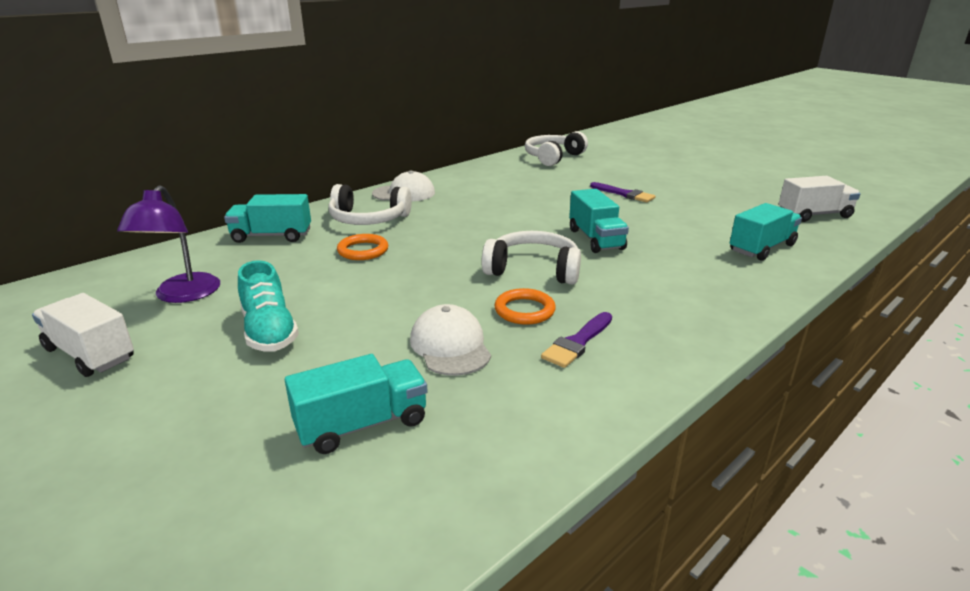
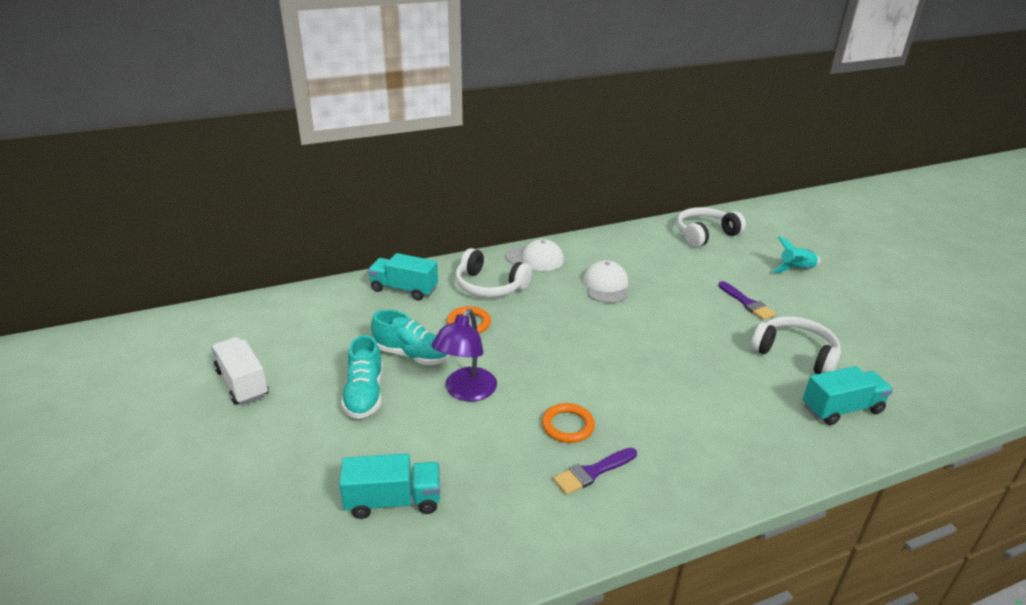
camera: 20 degrees right, 5 degrees up
(182, 295) = (317, 340): purple lamp -> purple lamp (466, 392)
(310, 287) = (411, 355): none -> turquoise shoe
(450, 346) = (489, 446): white cap -> white cap (606, 286)
(533, 270) = (601, 381): white headphones -> white headphones (795, 354)
(595, 239) = (680, 358): turquoise truck -> none
(647, 168) = (796, 270): none -> turquoise rocket
(814, 215) = (937, 378): white truck -> none

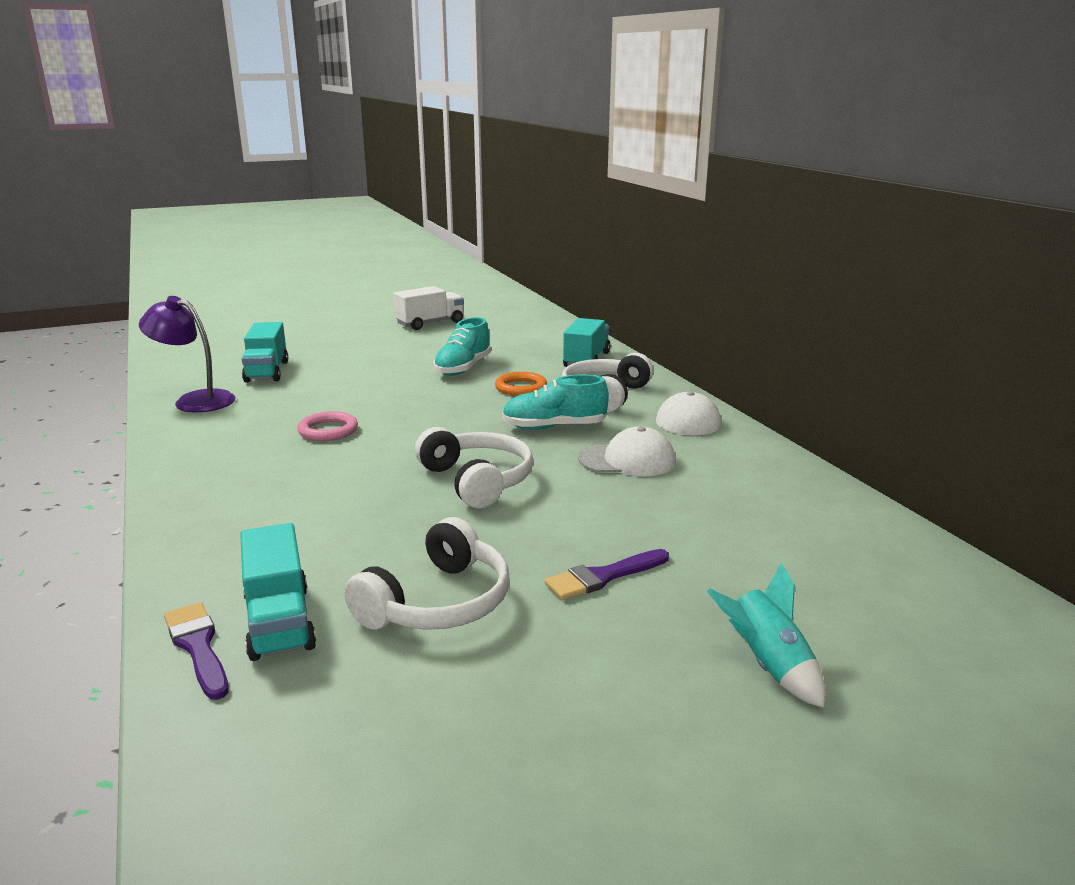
camera: 90 degrees right, 10 degrees down
(365, 394) = (405, 356): turquoise shoe -> turquoise shoe (554, 427)
(466, 392) = (398, 389): purple lamp -> purple lamp (195, 400)
(568, 426) = (328, 430): orange ring -> pink ring
(592, 472) = (253, 439): purple brush -> purple brush (198, 646)
(705, 234) = (873, 563): white headphones -> white headphones (477, 481)

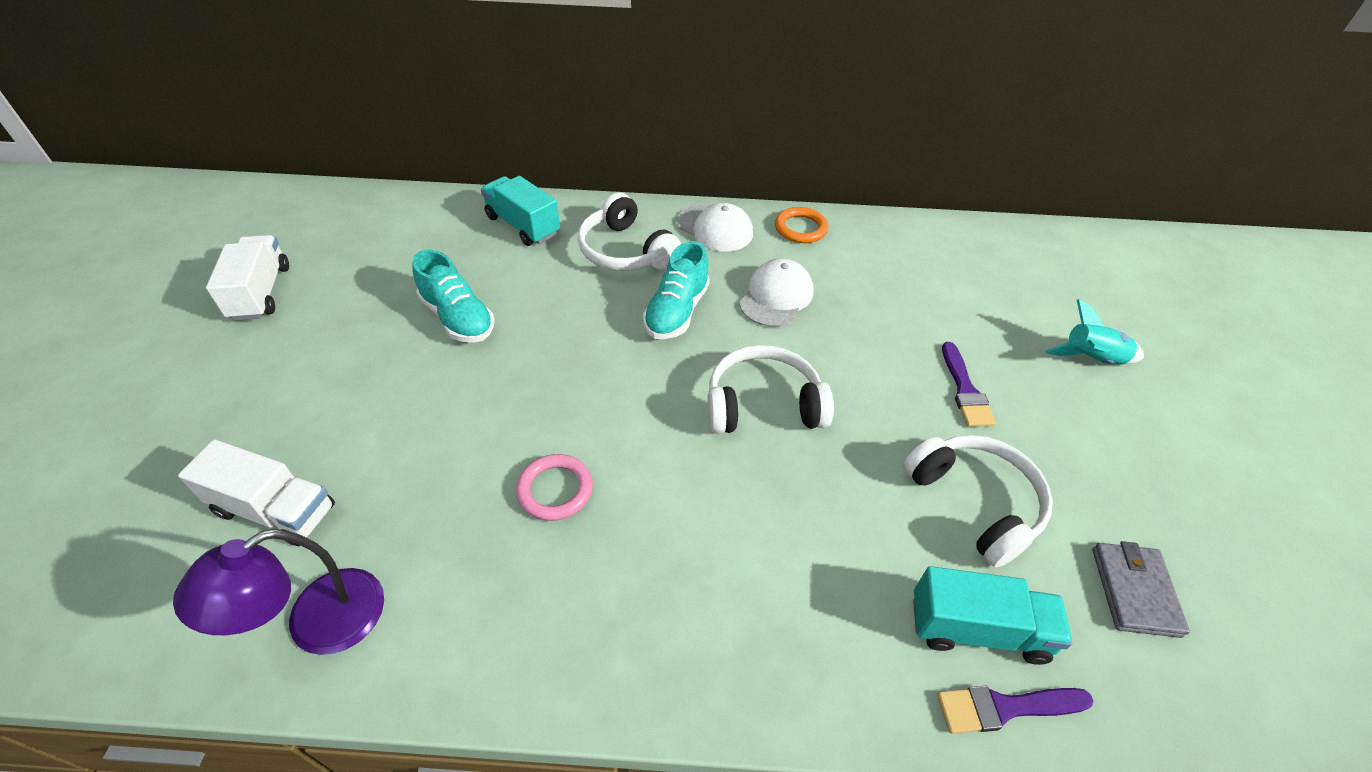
camera: 65 degrees left, 25 degrees up
(267, 371) = (275, 510): turquoise truck -> white truck
(376, 725) = (1134, 591): none -> grey wallet
(521, 387) = (557, 296): orange ring -> orange ring (800, 228)

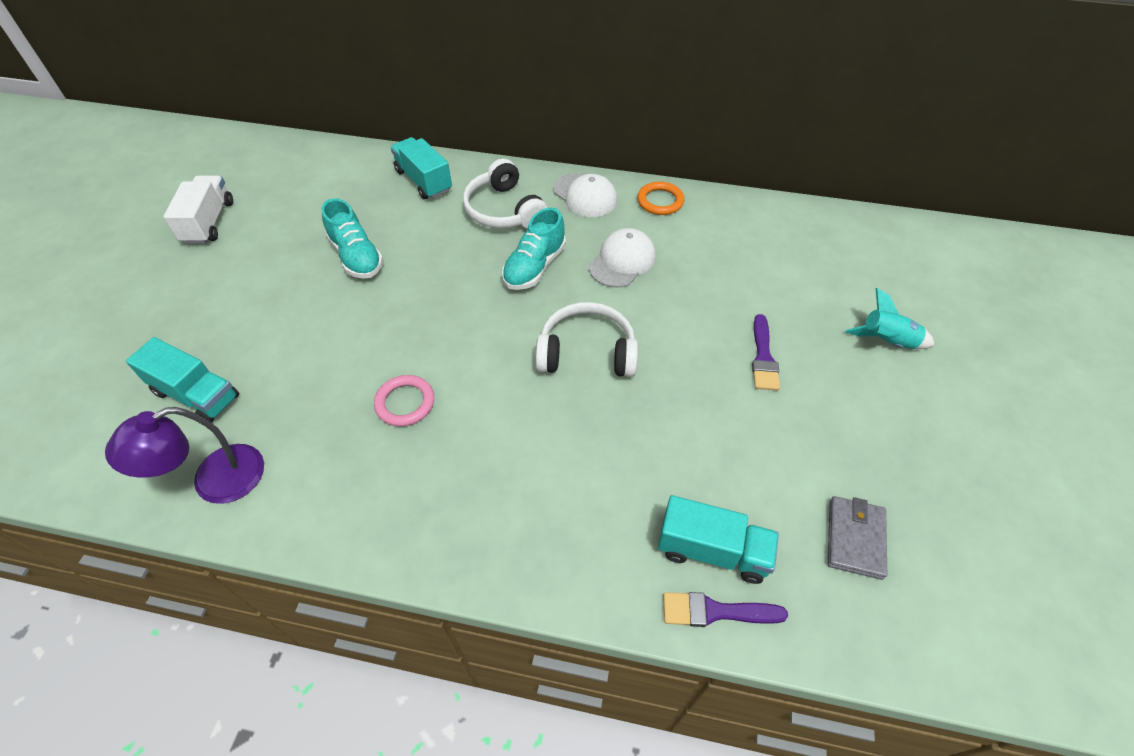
camera: 10 degrees right, 5 degrees up
(275, 510) = (196, 395): white truck -> turquoise truck
(975, 503) = (741, 452): white headphones -> none

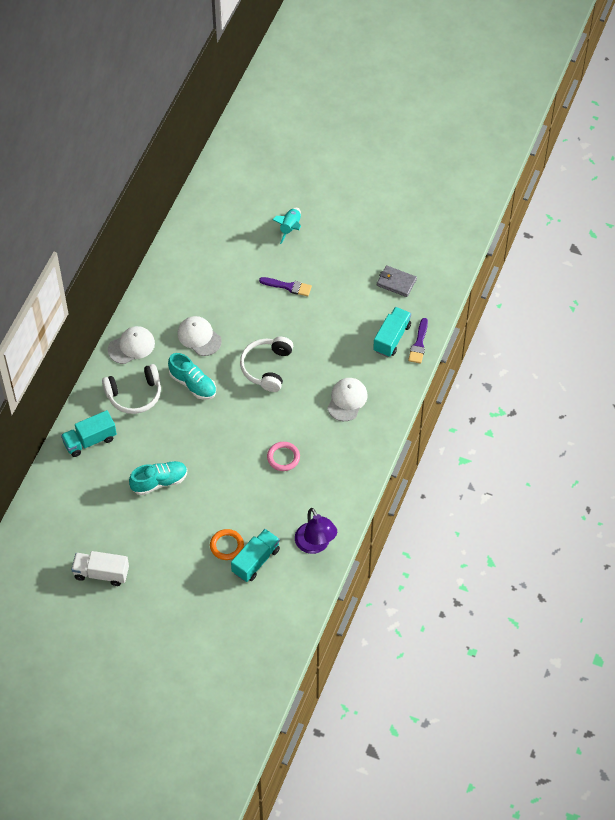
camera: 80 degrees left, 5 degrees up
(542, 487) = (347, 400): none -> white cap
(660, 201) = (148, 305): orange ring -> orange ring (226, 546)

